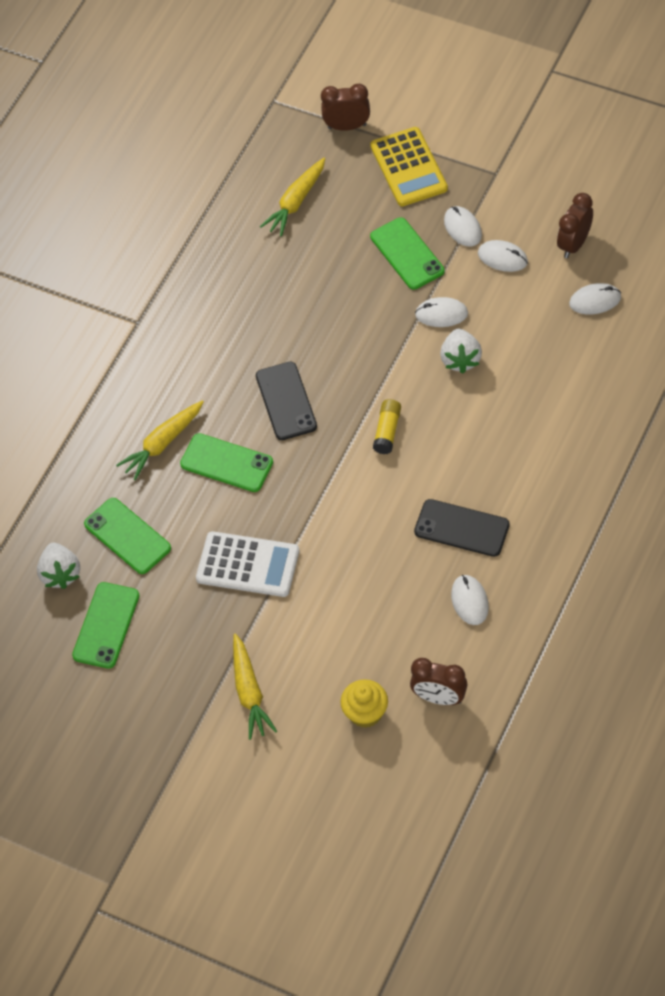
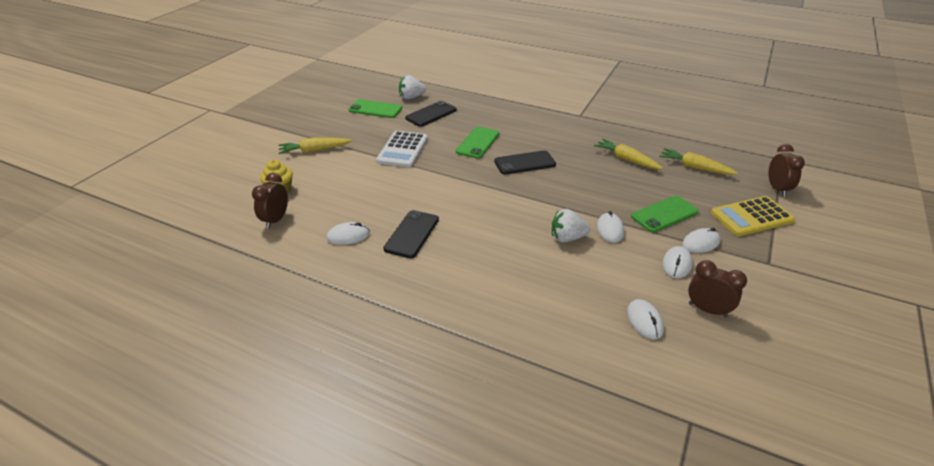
camera: 85 degrees right, 20 degrees down
(127, 536) = (431, 114): green phone -> black phone
(163, 443) = (493, 123): yellow carrot -> yellow carrot (626, 160)
(387, 431) = (500, 202): yellow glue stick -> none

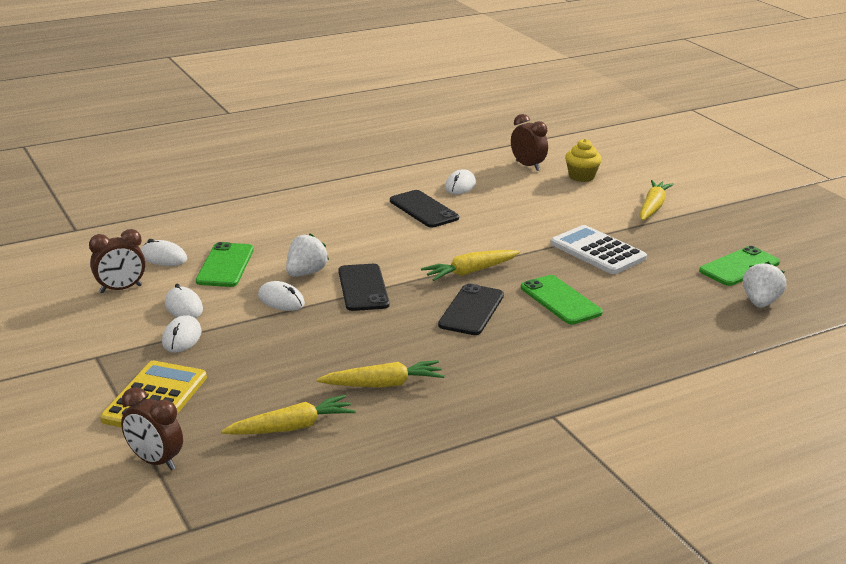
camera: 125 degrees right, 10 degrees down
(431, 114) = (684, 298): black phone -> black phone (363, 288)
(482, 179) = (470, 272): none -> yellow carrot
(664, 214) = (251, 344): green phone -> green phone (225, 265)

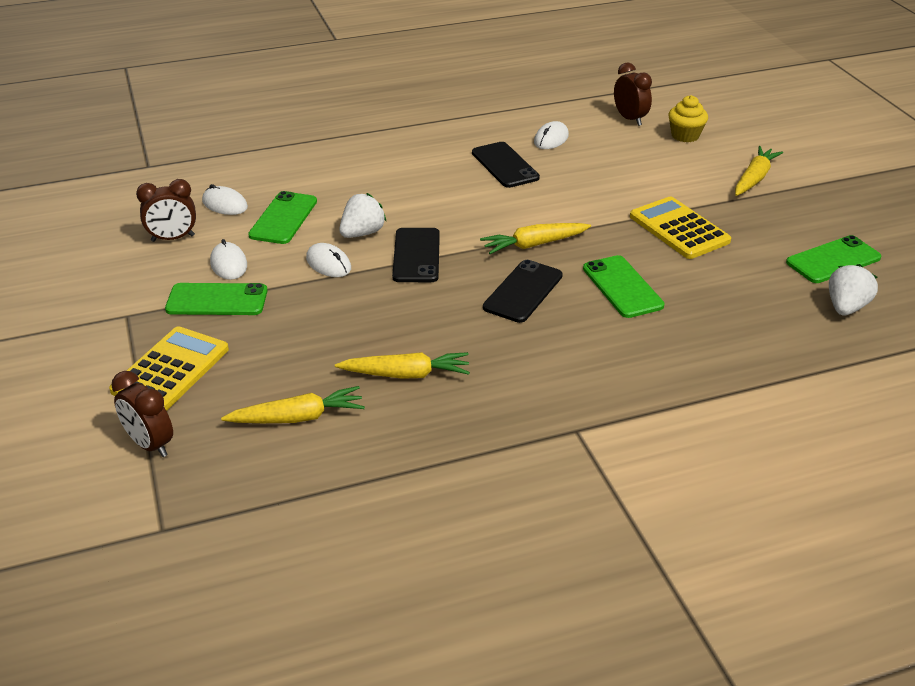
camera: 10 degrees right, 10 degrees up
(182, 337) = (217, 300): white mouse -> green phone
(597, 251) = (679, 229): white calculator -> yellow calculator

